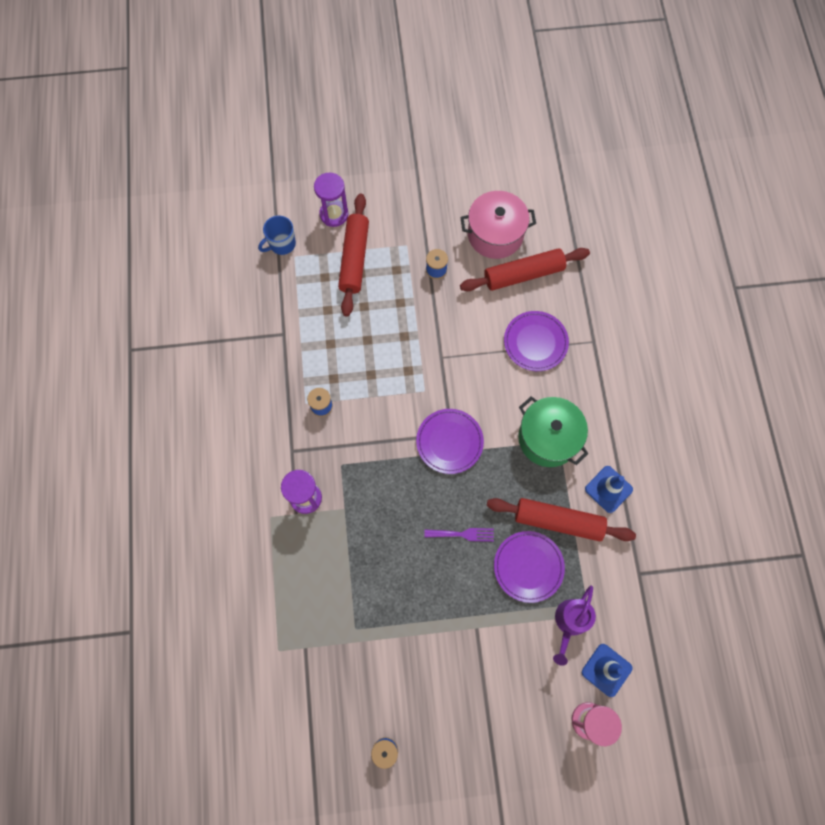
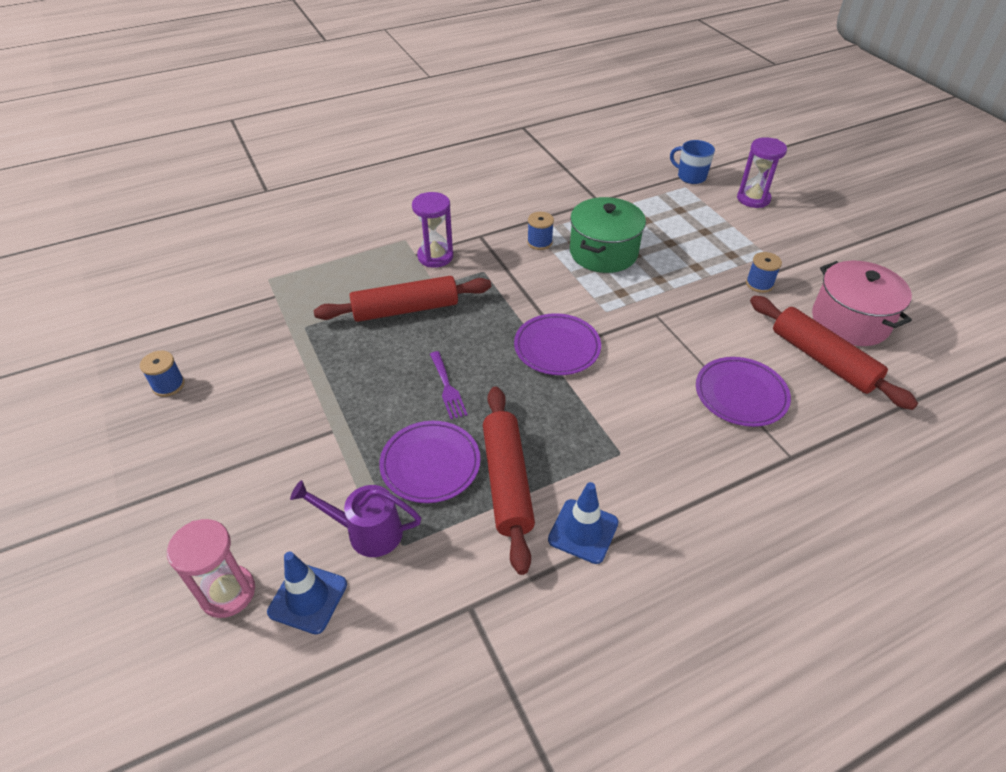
camera: 70 degrees right, 25 degrees down
(354, 259) = (717, 223): red rolling pin -> red rolling pin (405, 309)
(548, 438) = (618, 441): green pot -> green pot (603, 252)

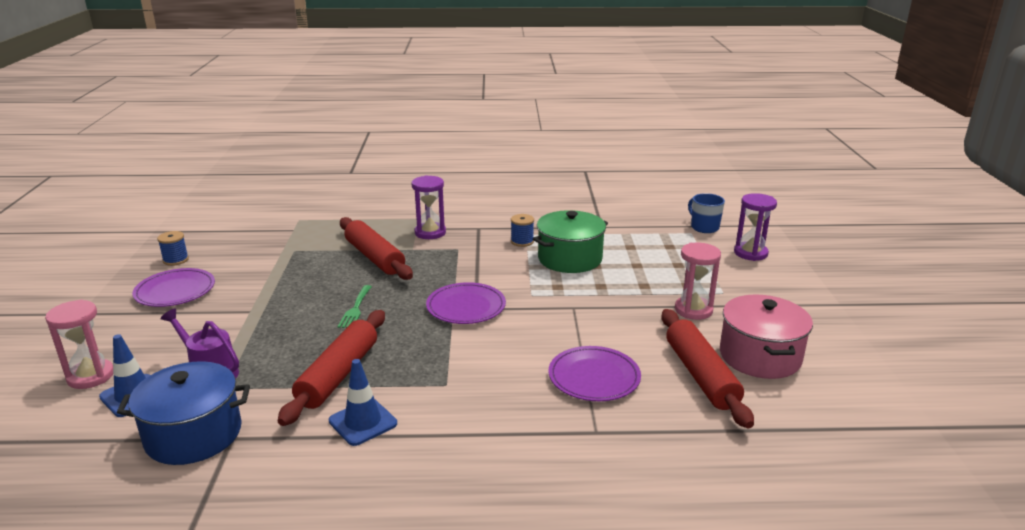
camera: 25 degrees right, 20 degrees down
(405, 309) = (374, 257): red rolling pin -> red rolling pin turned 45 degrees clockwise
(426, 620) = (193, 434): none -> blue pot
(430, 464) = (295, 348): purple plate -> purple plate (175, 291)
(447, 388) = (355, 309): purple fork -> green fork
(759, 284) = (693, 310): blue spool -> pink hourglass

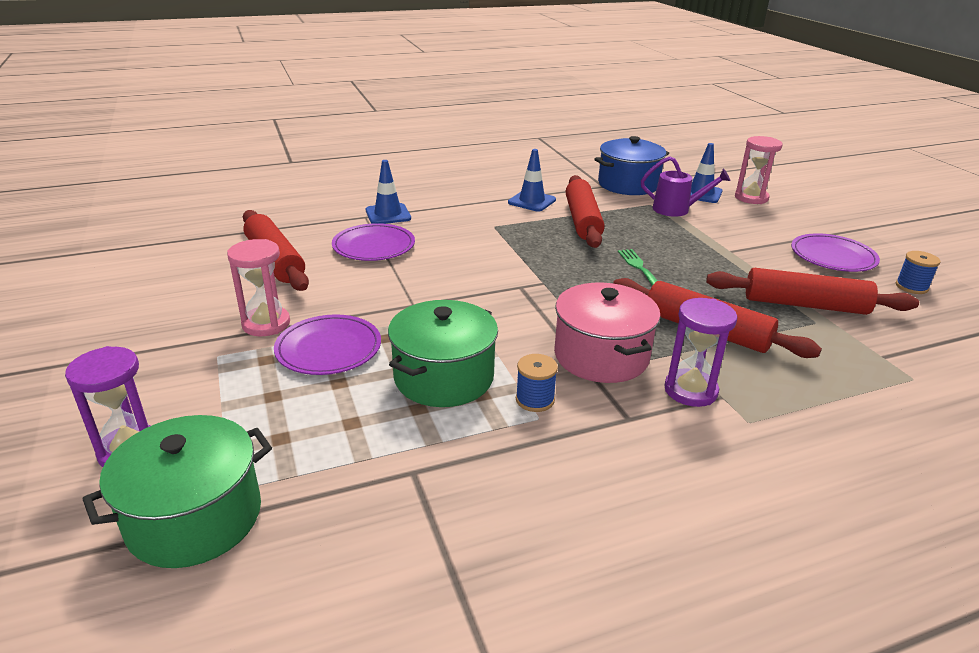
camera: 160 degrees right, 5 degrees up
(279, 261) = (805, 305): none -> red rolling pin
(466, 307) = (531, 286): purple plate -> purple plate (328, 349)
(565, 430) = (388, 214): none -> blue traffic cone
(704, 227) = (195, 517): blue mug -> green pot
(760, 356) = (207, 284): pink pot -> pink pot (601, 356)

